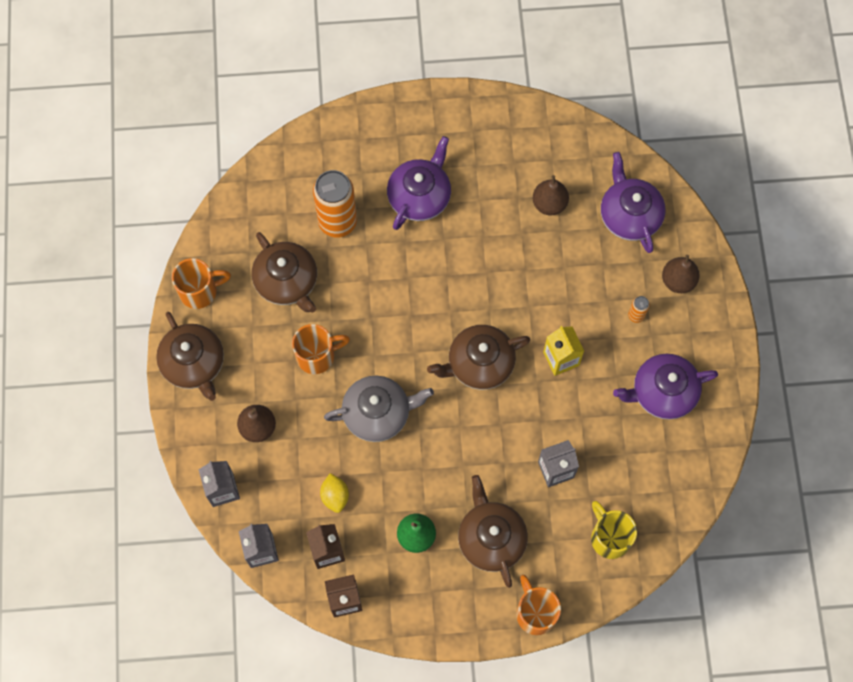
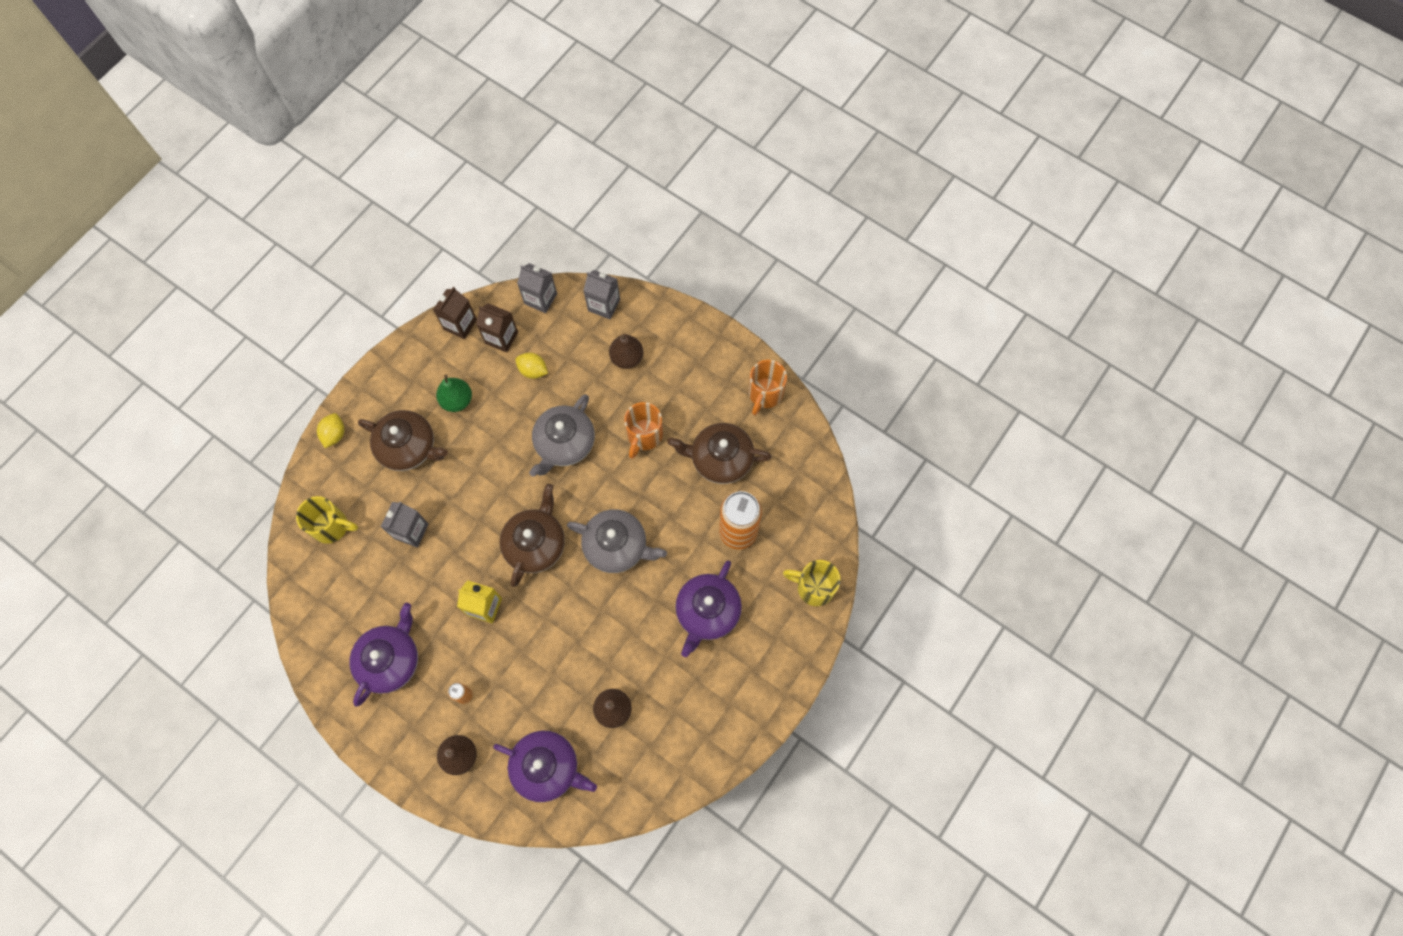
camera: 130 degrees right, 0 degrees up
(194, 363) = (712, 351): brown teapot -> none
(335, 137) = (814, 587): none -> yellow mug
(420, 196) = (707, 612): purple teapot -> purple teapot turned 45 degrees clockwise
(427, 301) = (617, 546): none -> grey teapot
(535, 613) = (334, 434): orange mug -> yellow lemon

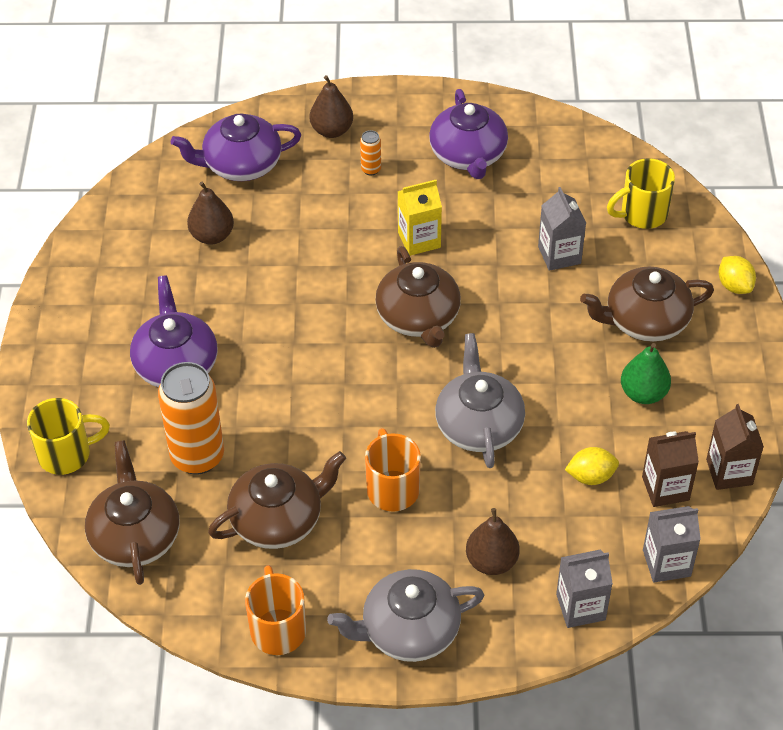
camera: 145 degrees right, 20 degrees down
(617, 546) = (327, 365): grey teapot -> grey teapot (409, 630)
(806, 502) = (135, 536): none -> brown teapot

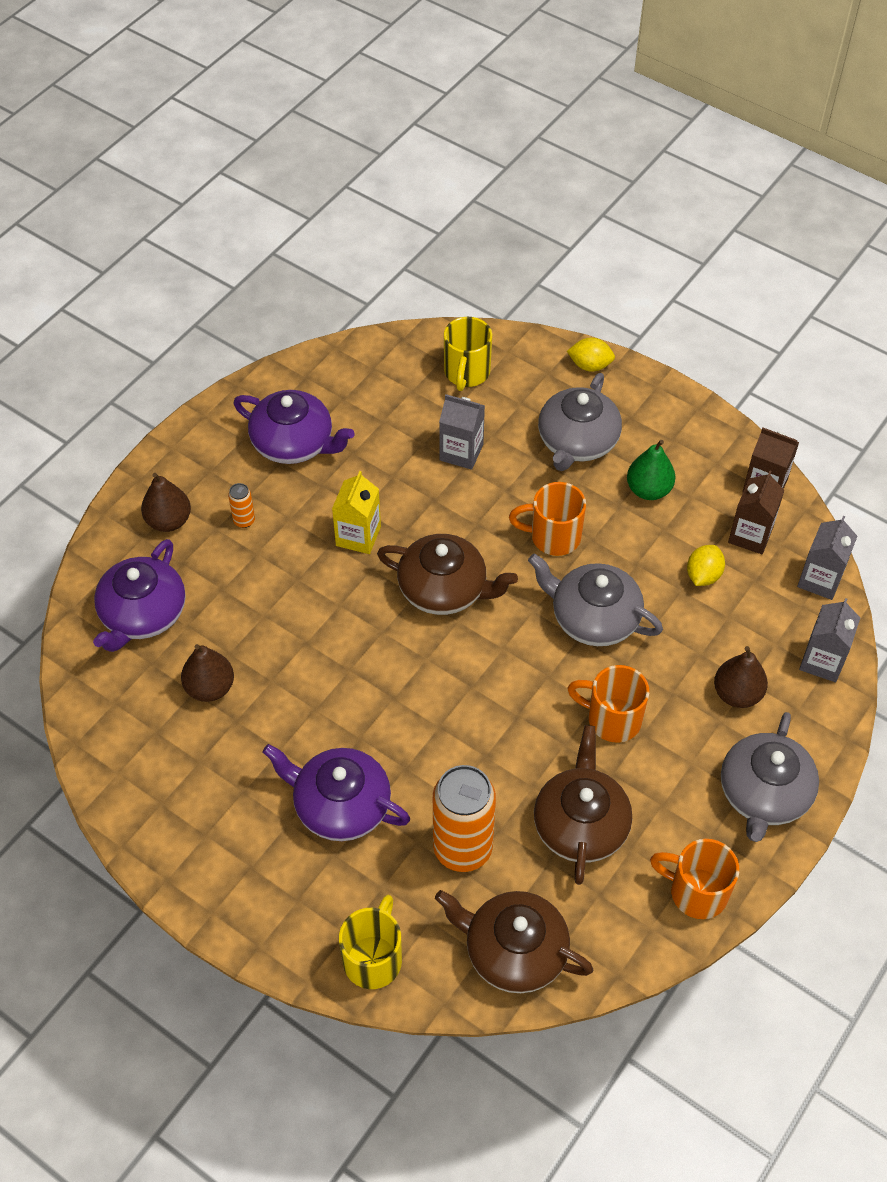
camera: 55 degrees left, 5 degrees up
(533, 357) = (553, 536): none -> orange mug
(645, 320) = (577, 442): brown teapot -> grey teapot

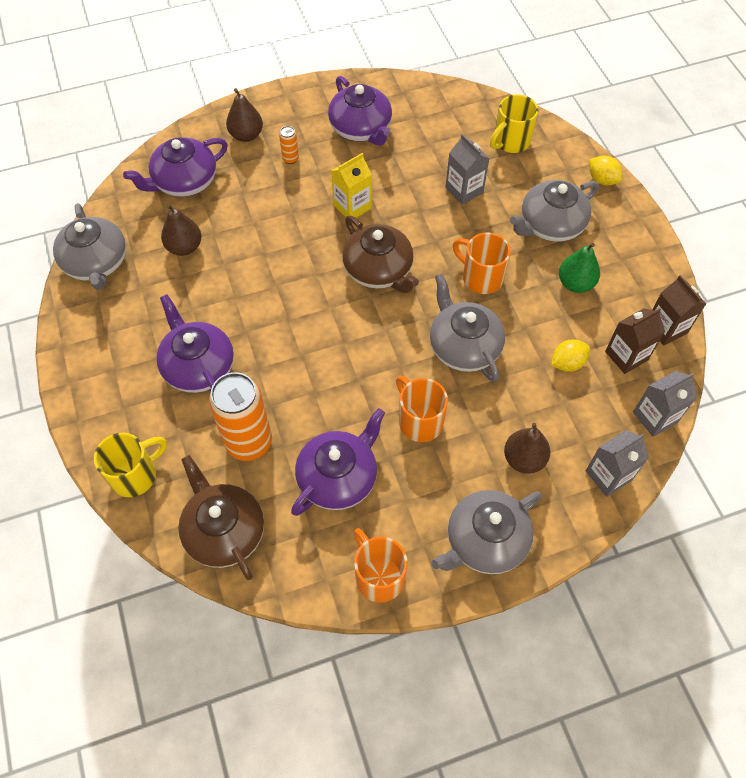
camera: 35 degrees right, 5 degrees up
(121, 765) = (96, 263): none -> grey teapot
(580, 824) = (338, 477): brown teapot -> purple teapot

